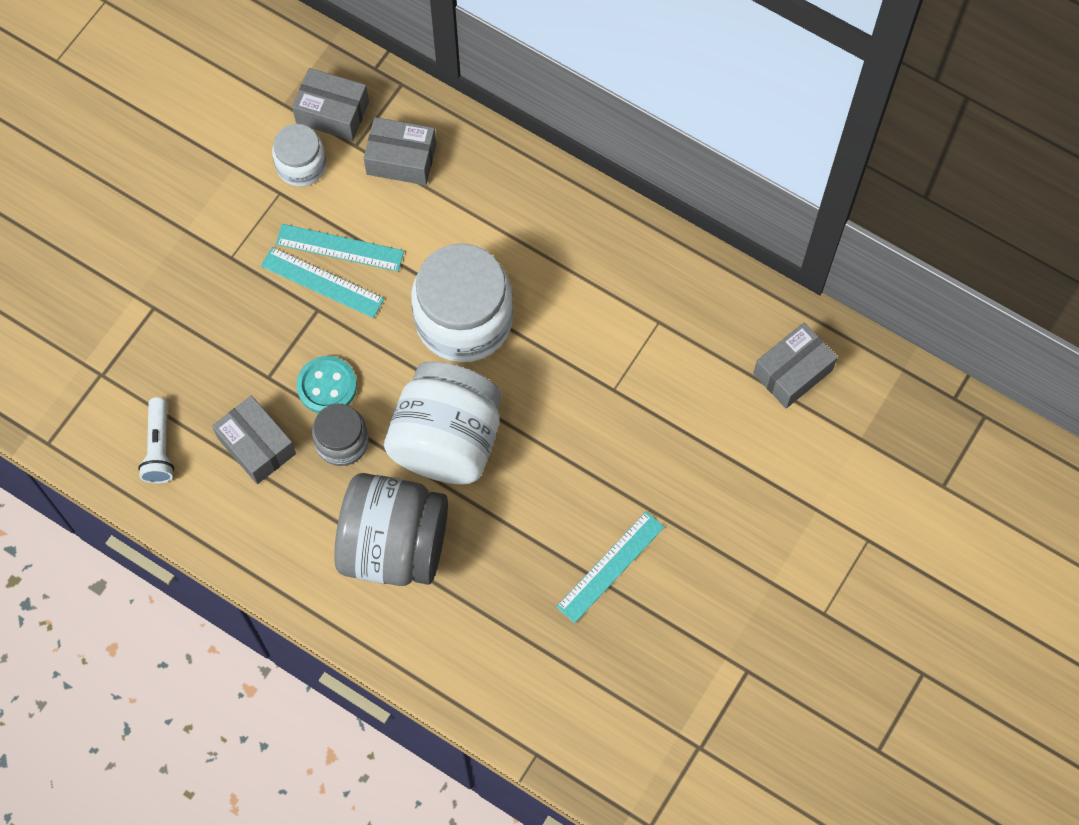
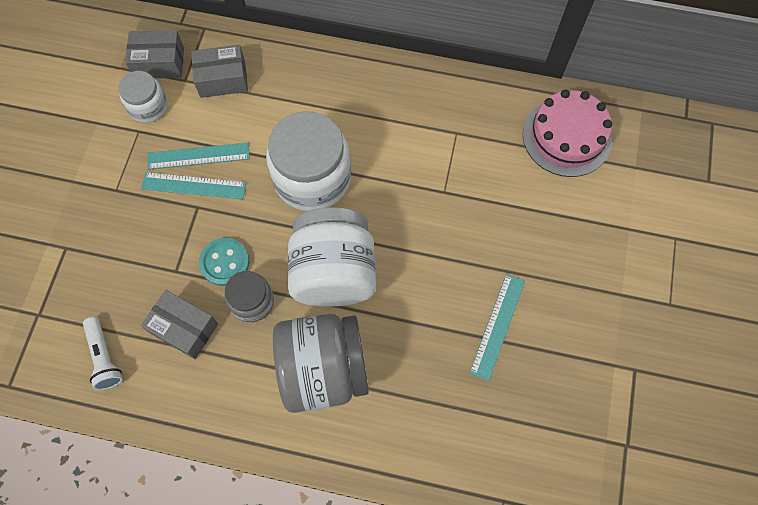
camera: 20 degrees left, 0 degrees up
(792, 372) = (567, 137): grey box -> pink cake

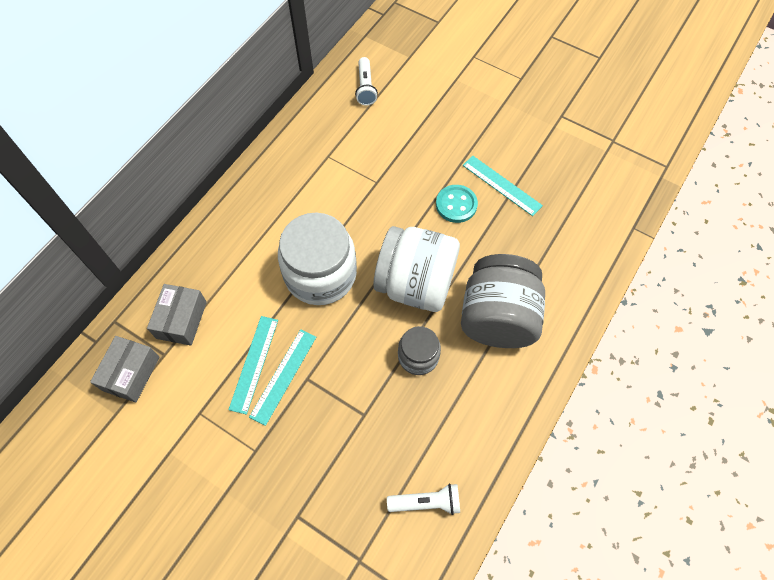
camera: 70 degrees left, 5 degrees down
(148, 106) = (176, 396): white jar -> none
(184, 328) = (423, 421): grey box -> none
(225, 262) = (372, 369): turquoise button -> turquoise button (456, 205)
(567, 137) = (365, 87): pink cake -> white flashlight

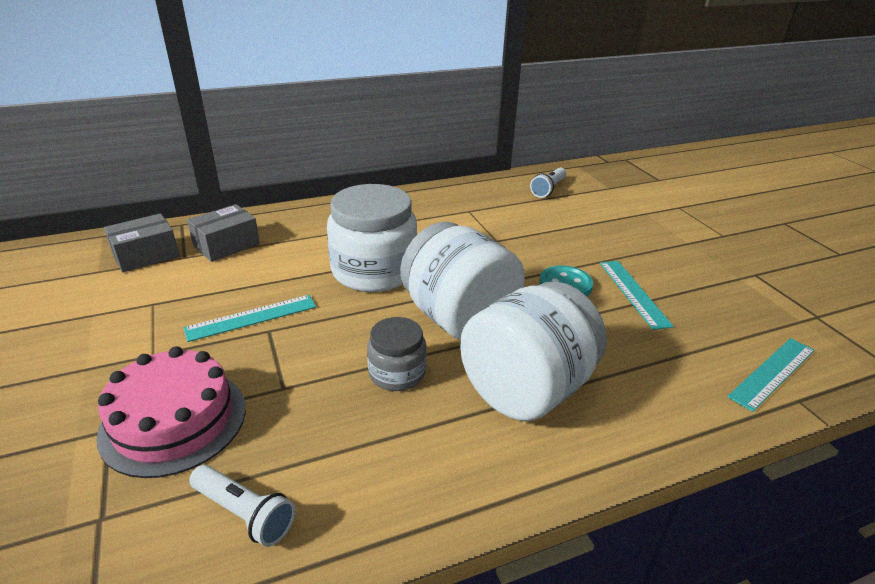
camera: 35 degrees right, 30 degrees down
(254, 363) = (240, 297): turquoise ruler -> turquoise ruler (773, 373)
(327, 483) = (174, 420): none -> pink cake
(497, 317) = (526, 389): grey jar -> white jar

